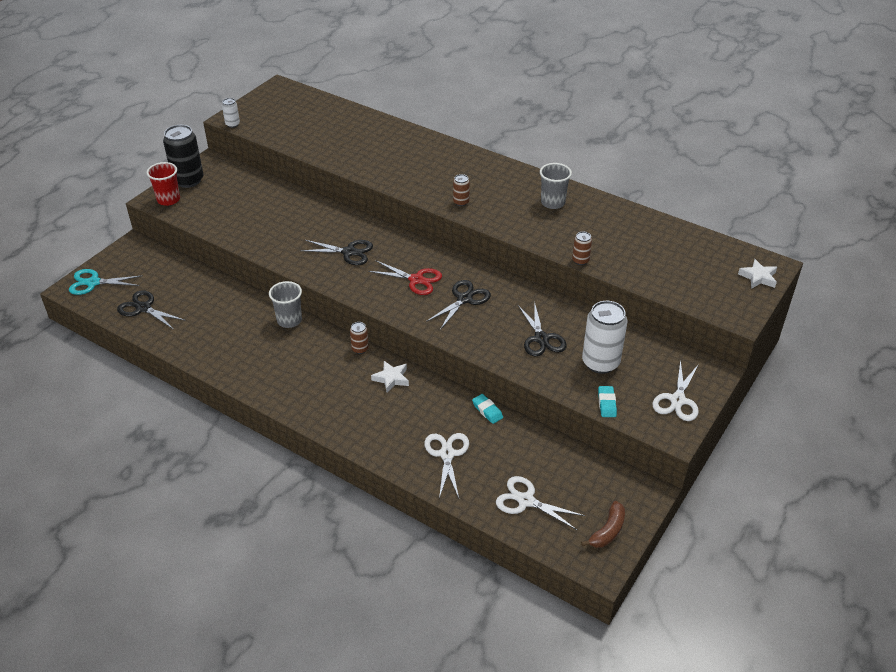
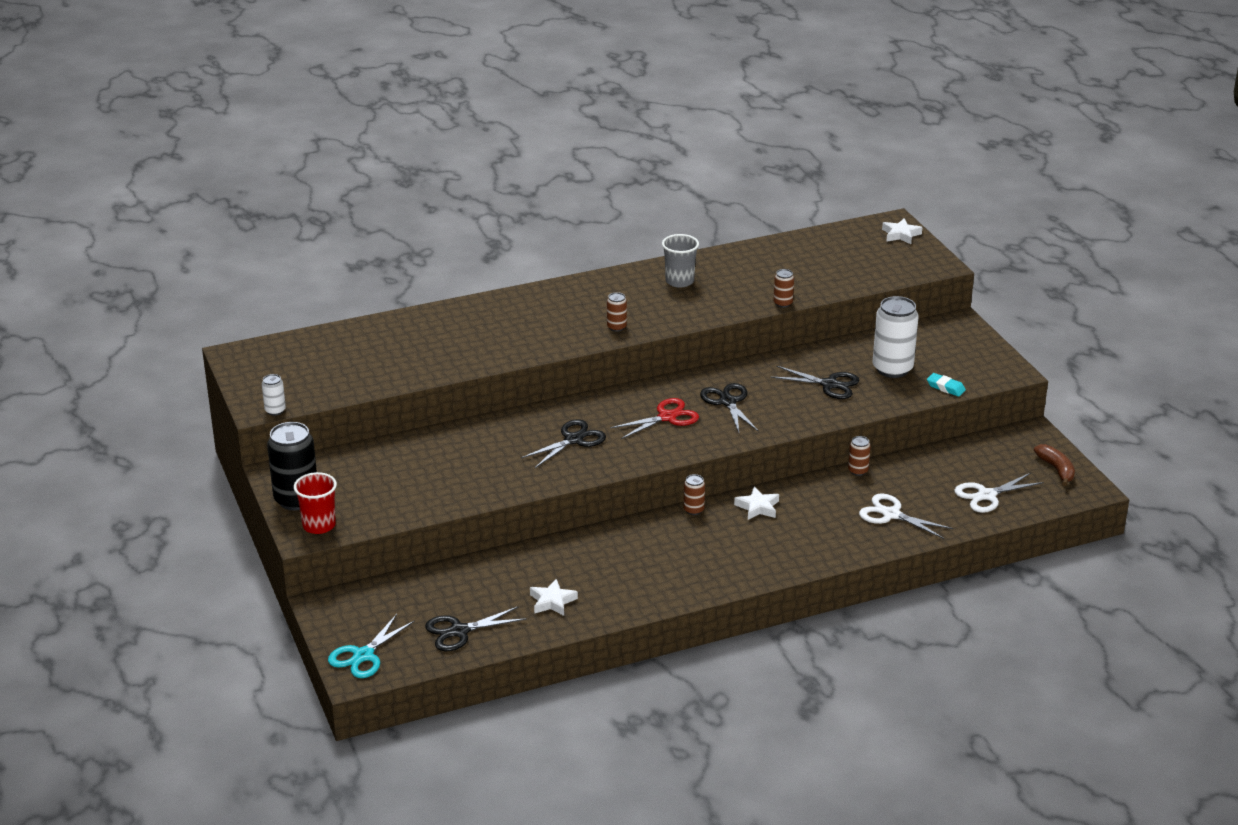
camera: 55 degrees left, 10 degrees down
(203, 332) = (552, 601): none -> white star
(289, 320) = (598, 538): grey cup -> none
(487, 410) = (858, 471): turquoise eraser -> brown can
(677, 400) = (975, 353): white scissors -> none

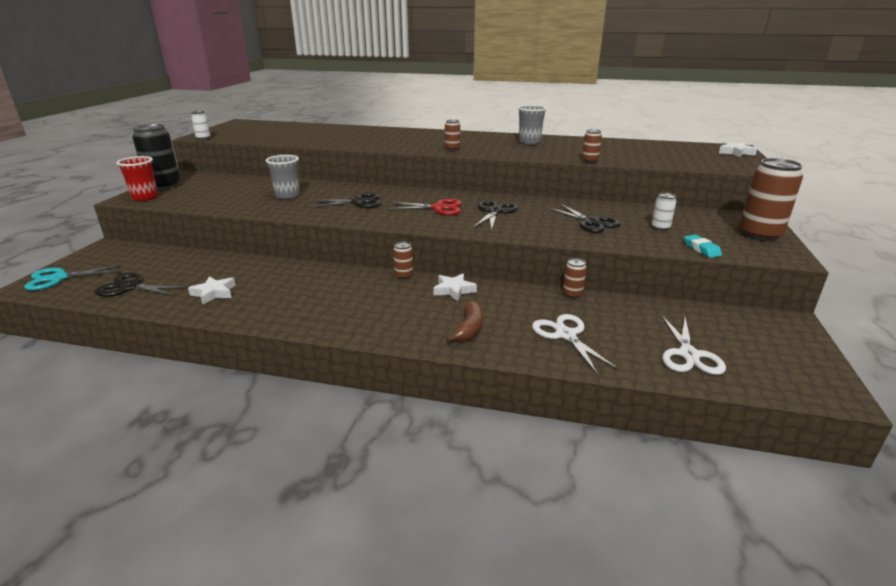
camera: 35 degrees right, 5 degrees down
(478, 458) = (287, 195): none -> grey cup
(892, 369) = (660, 227): white can -> white can, size x0.48
(976, 348) = (759, 234): none -> brown can
(987, 495) = (688, 355): white scissors -> white scissors turned 90 degrees counterclockwise
(1056, 469) = (798, 360): brown banana -> brown banana (469, 329)

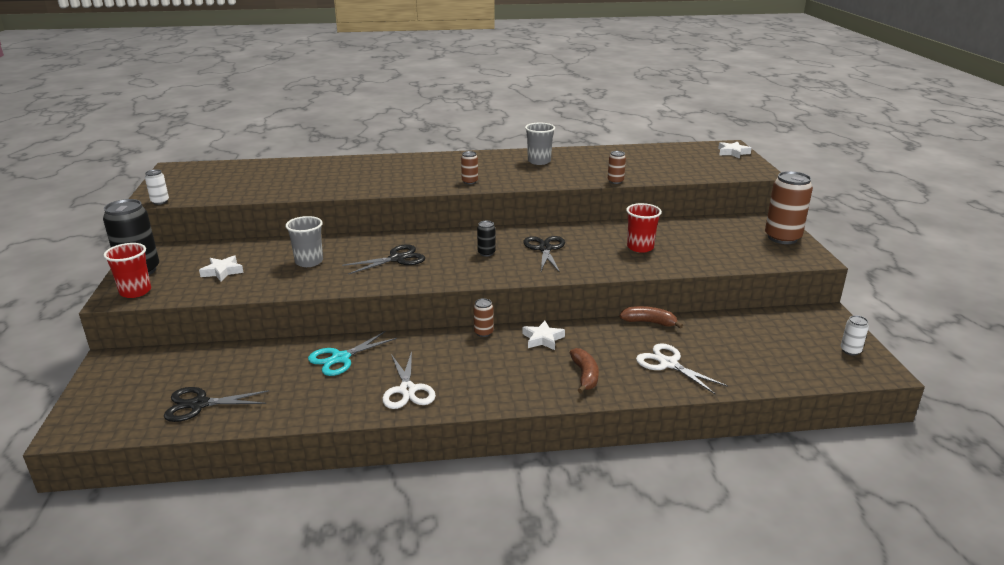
camera: 20 degrees left, 0 degrees up
(59, 278) = (96, 412): turquoise scissors -> turquoise scissors (341, 358)
(214, 293) = (303, 391): white star -> white star (222, 271)
(438, 208) = (486, 253): red scissors -> black can
(572, 294) = (649, 322): brown can -> brown banana
(591, 222) = (640, 247): black scissors -> red cup
(660, 227) = (701, 243): white can -> white can (850, 351)
(688, 355) = (770, 361): white scissors -> white scissors (407, 390)
(701, 249) = (746, 262): turquoise eraser -> none

